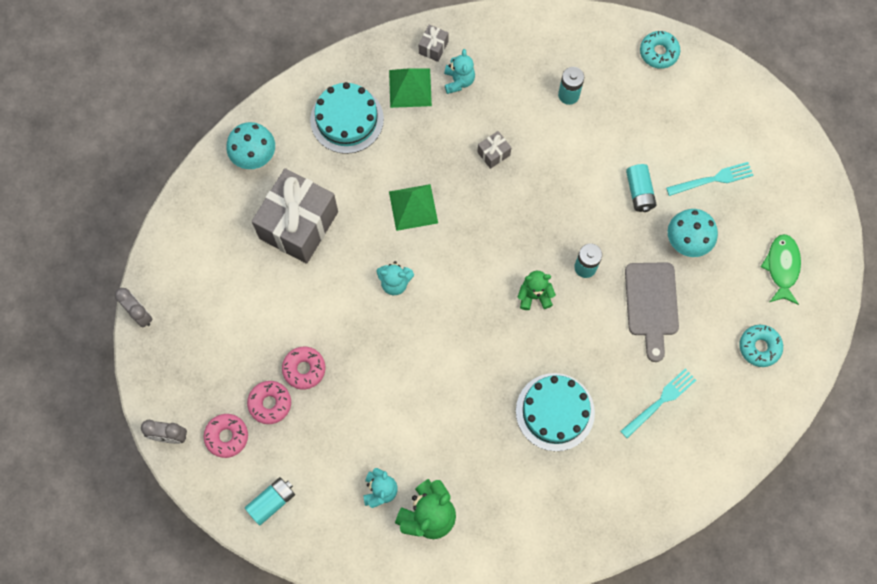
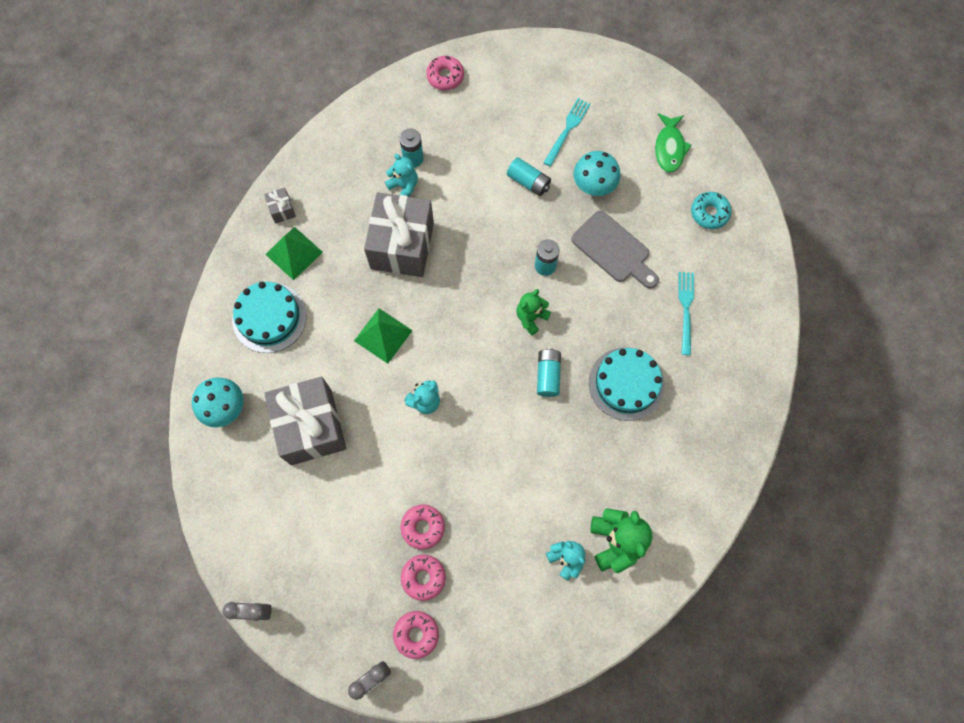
camera: 45 degrees left, 0 degrees up
(272, 502) = (498, 647): turquoise battery -> turquoise battery (548, 375)
(458, 81) = (325, 217): turquoise teddy bear -> turquoise teddy bear (404, 186)
(493, 154) = (402, 245): grey gift -> grey gift, size x2.47
(659, 52) = (445, 76): turquoise donut -> pink donut
(782, 267) = (669, 148): green fish -> green fish turned 135 degrees counterclockwise

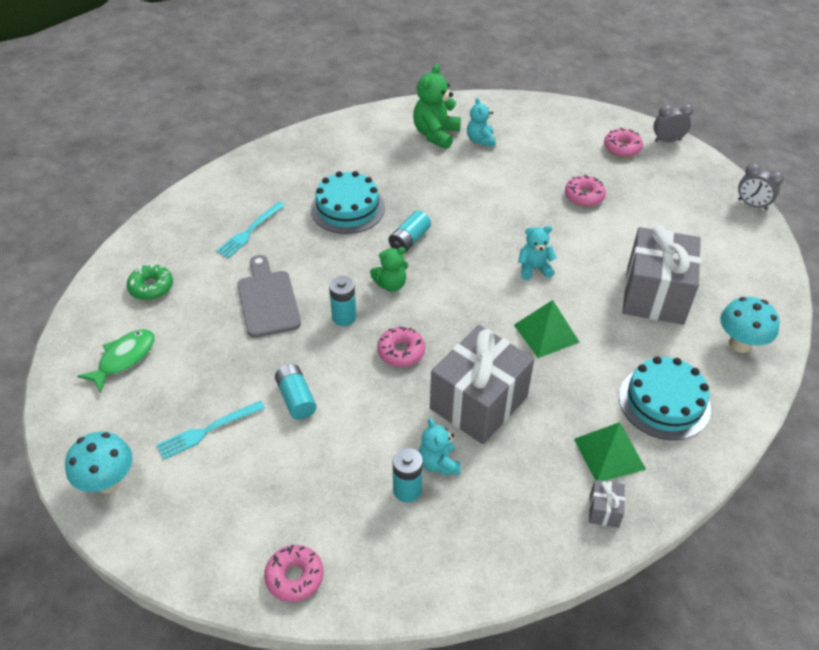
camera: 150 degrees left, 25 degrees down
(423, 577) = (600, 171): pink donut -> pink donut (401, 352)
(593, 187) = (234, 361): turquoise mushroom -> turquoise mushroom (108, 482)
(709, 213) = (151, 287): turquoise donut -> green donut

